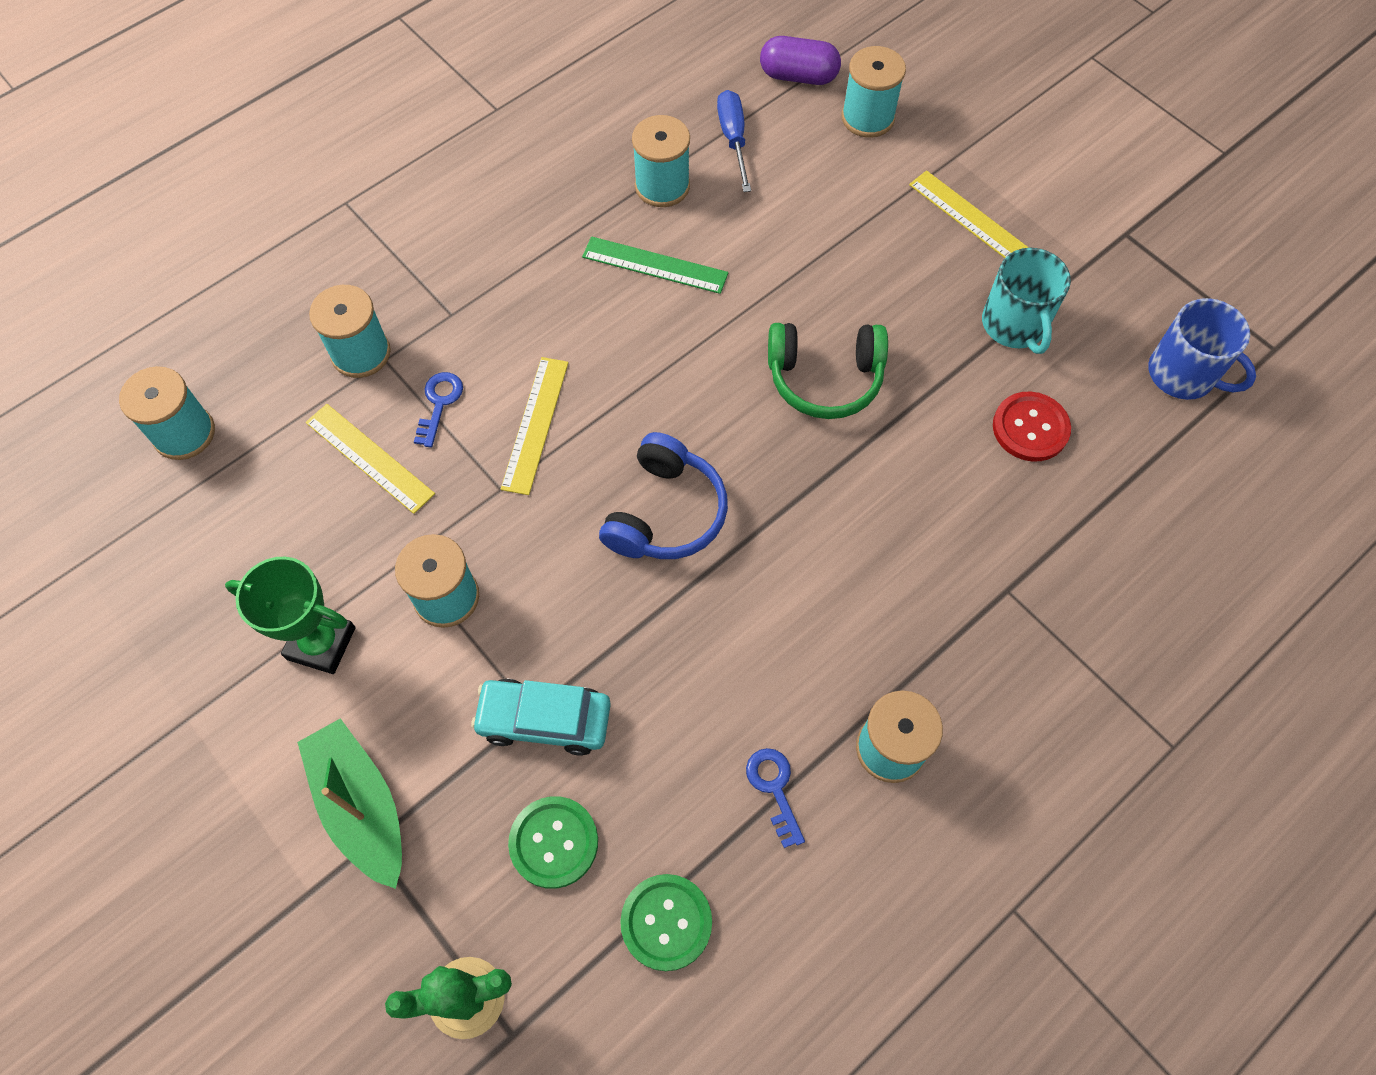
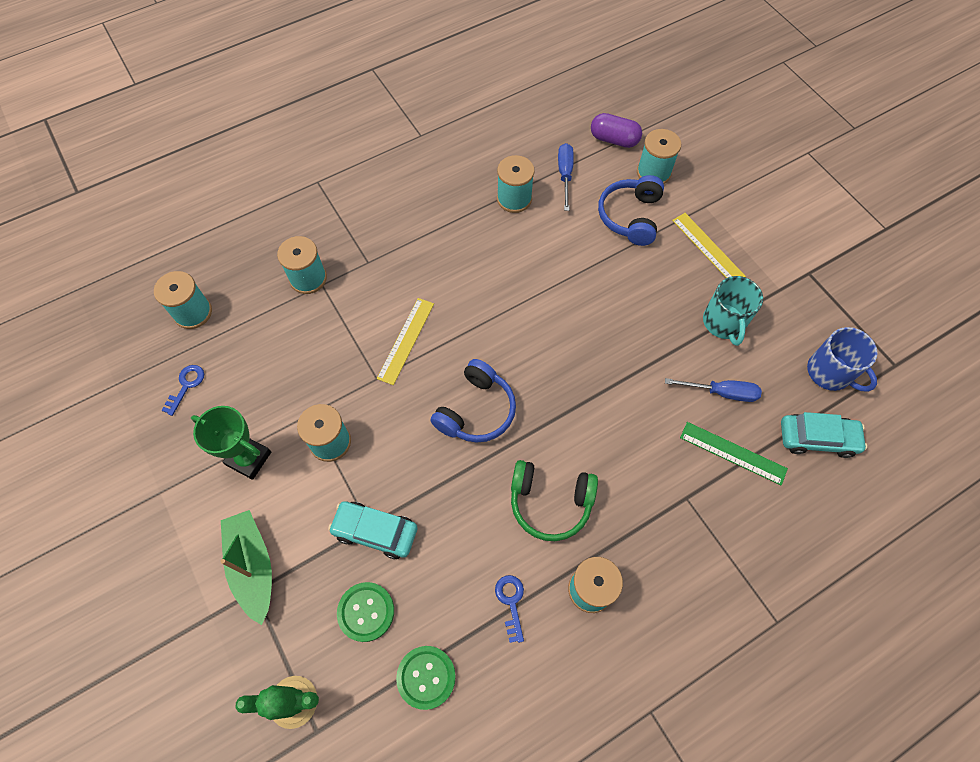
camera: 10 degrees right, 0 degrees up
(369, 458) = (300, 345): yellow ruler -> none
(439, 404) = (349, 318): blue key -> blue key (186, 386)
(655, 265) = (500, 249): green ruler -> green ruler (733, 453)
(825, 378) = (594, 339): green headphones -> green headphones (550, 503)
(845, 188) = (630, 216): none -> blue headphones
(1030, 428) = (721, 392): red button -> blue screwdriver
(1182, 472) = (817, 438): none -> turquoise car

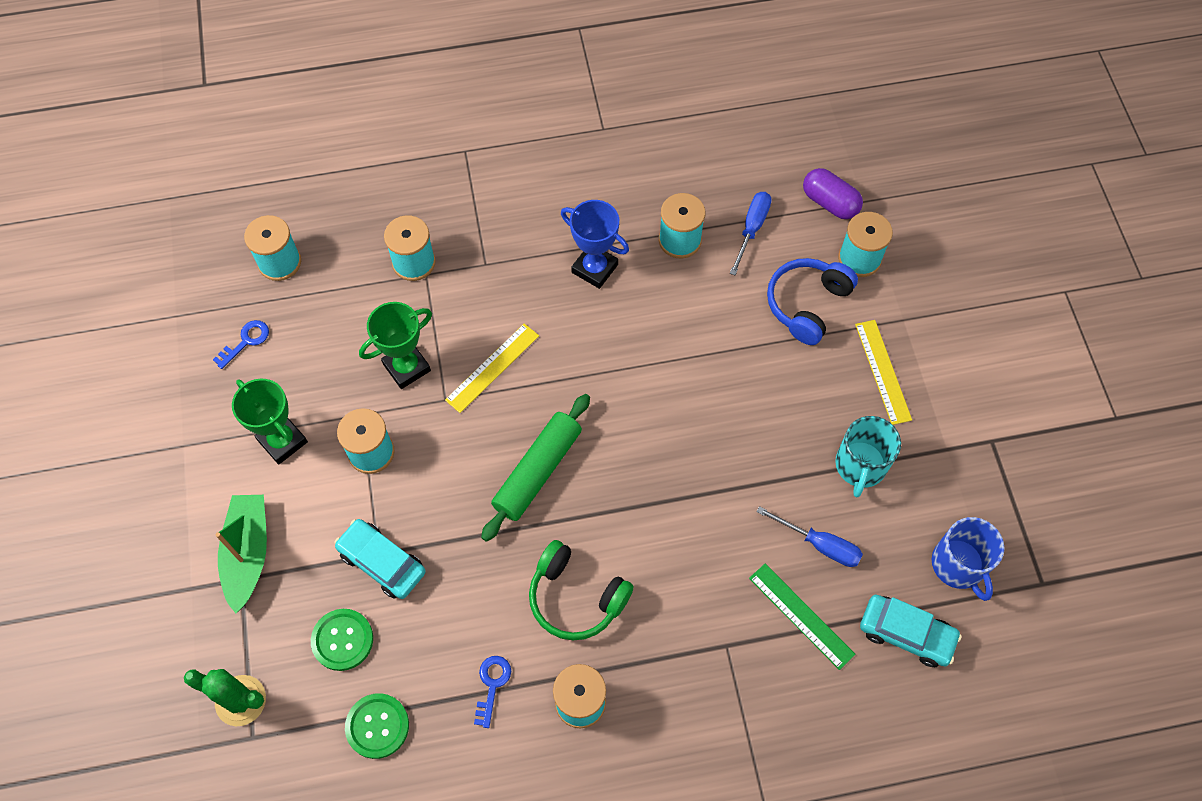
camera: 20 degrees right, 0 degrees up
(334, 363) = (406, 367): none -> green trophy
(457, 239) = (594, 268): none -> blue trophy
(476, 410) = (537, 471): blue headphones -> green rolling pin

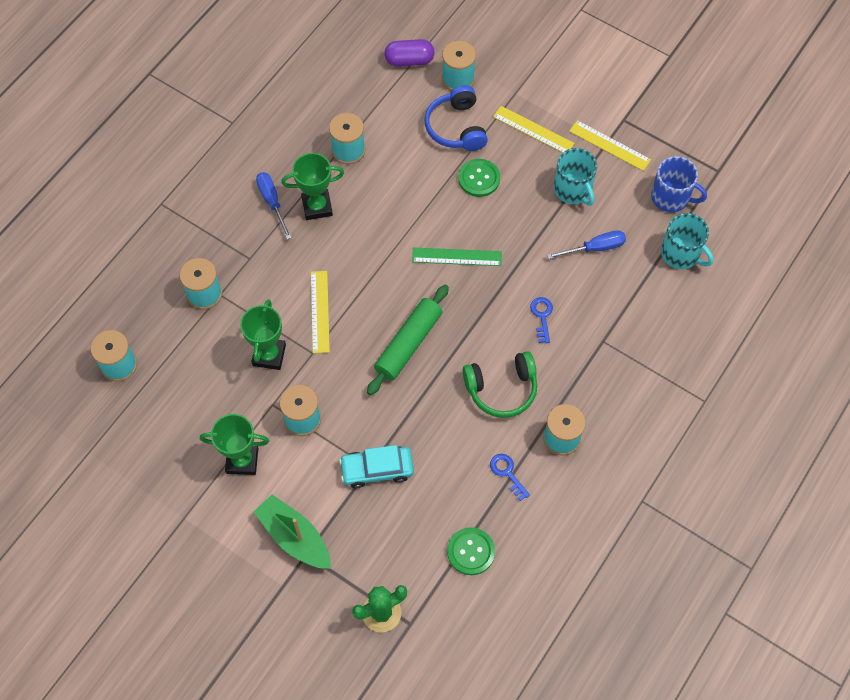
camera: 45 degrees left, 0 degrees up
(246, 341) = (152, 427): blue key -> blue key (542, 316)
(342, 640) = (401, 529): green button -> green button (479, 178)
(537, 471) = (408, 344): green rolling pin -> green rolling pin turned 45 degrees clockwise
(594, 268) = (317, 207): blue trophy -> green trophy
(751, 229) = (382, 110): blue screwdriver -> blue screwdriver (272, 202)
(801, 616) = (623, 292): green ruler -> green ruler (456, 257)
(906, 633) = (681, 254): turquoise car -> turquoise mug
(948, 454) = (609, 145): none -> yellow ruler

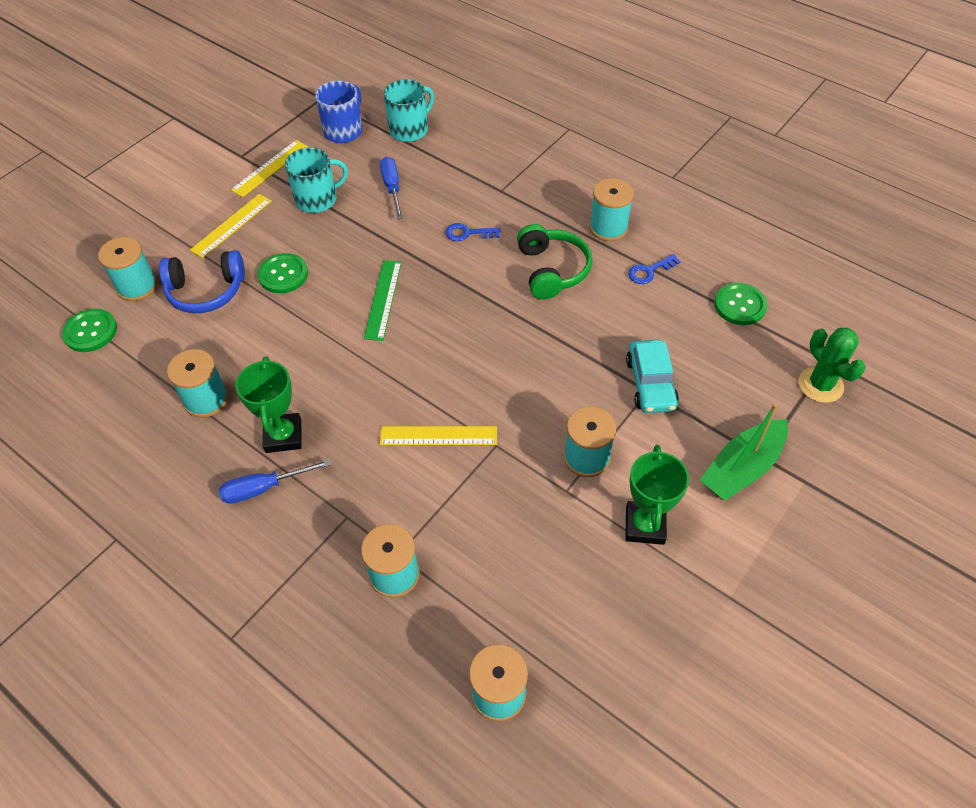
camera: 85 degrees left, 10 degrees down
(269, 355) = (496, 493): green trophy -> none
(408, 344) = (491, 348): green rolling pin -> none
(409, 60) = (90, 331): purple capsule -> green button

